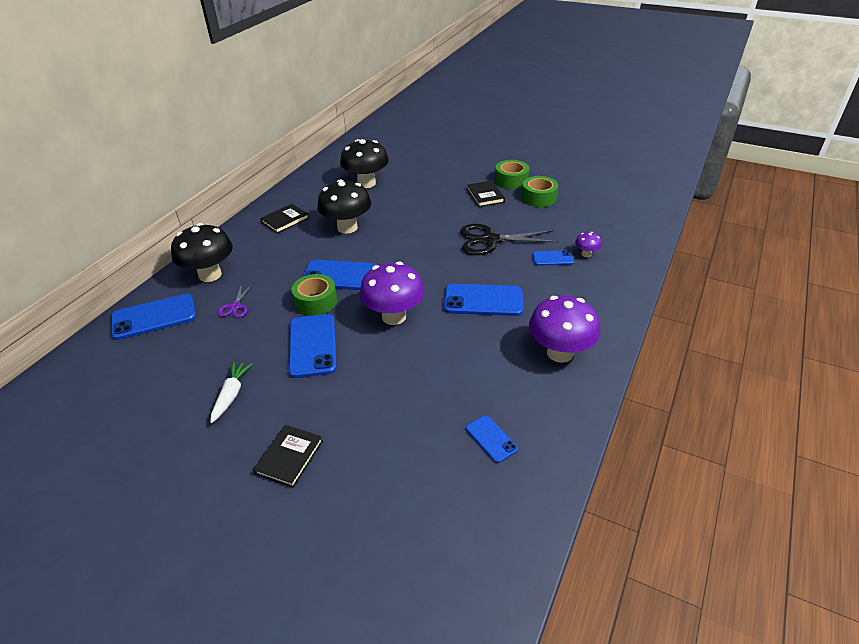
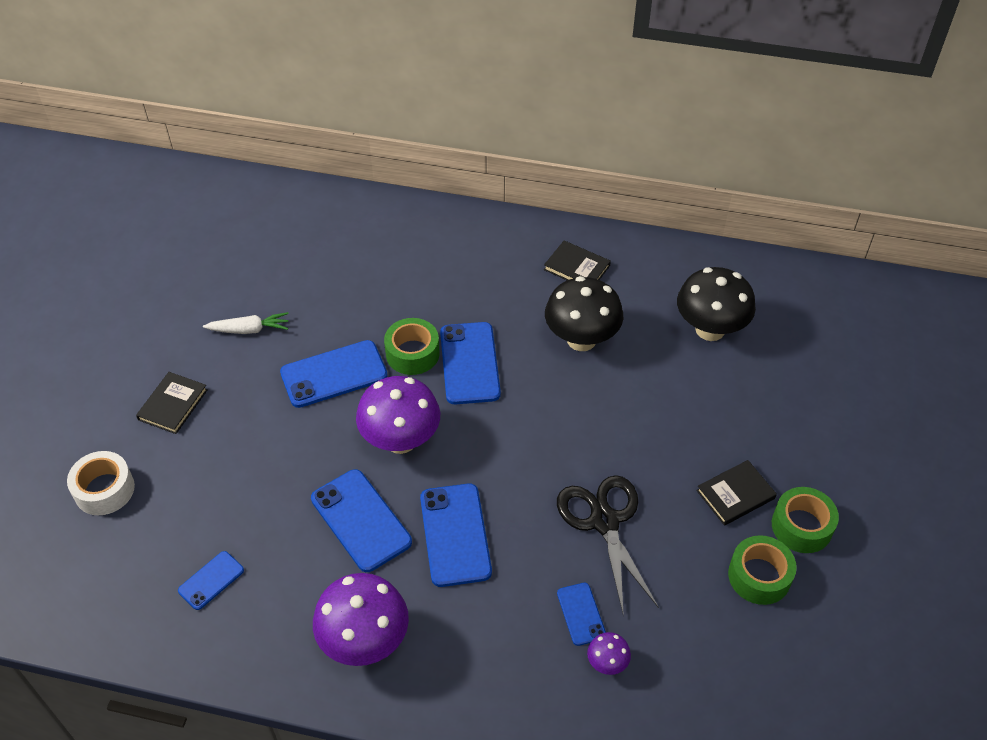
camera: 75 degrees right, 10 degrees up
(154, 317) = (355, 221): blue phone -> blue phone (360, 520)
(210, 275) = (439, 238): black mushroom -> none
(235, 307) = (387, 282): purple scissors -> none
(289, 457) = (173, 404): black book -> black book turned 75 degrees counterclockwise
(368, 519) = (104, 490): none -> white tape

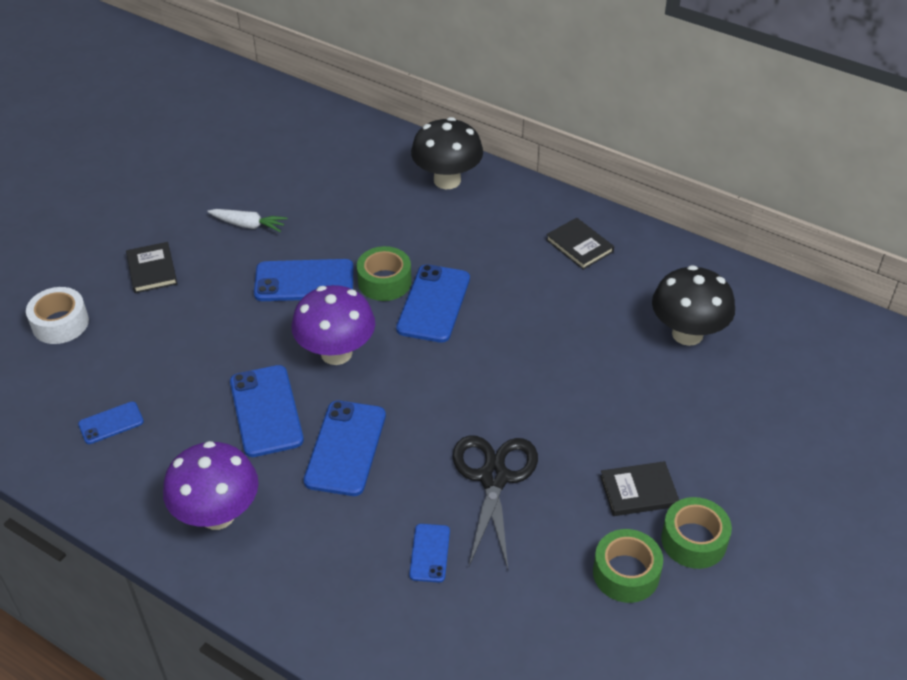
camera: 20 degrees right, 5 degrees down
(173, 404) = (152, 270): black book -> black book turned 60 degrees counterclockwise
(581, 339) = (552, 310): black mushroom -> black mushroom (447, 180)
(607, 663) = (433, 604): purple mushroom -> none

